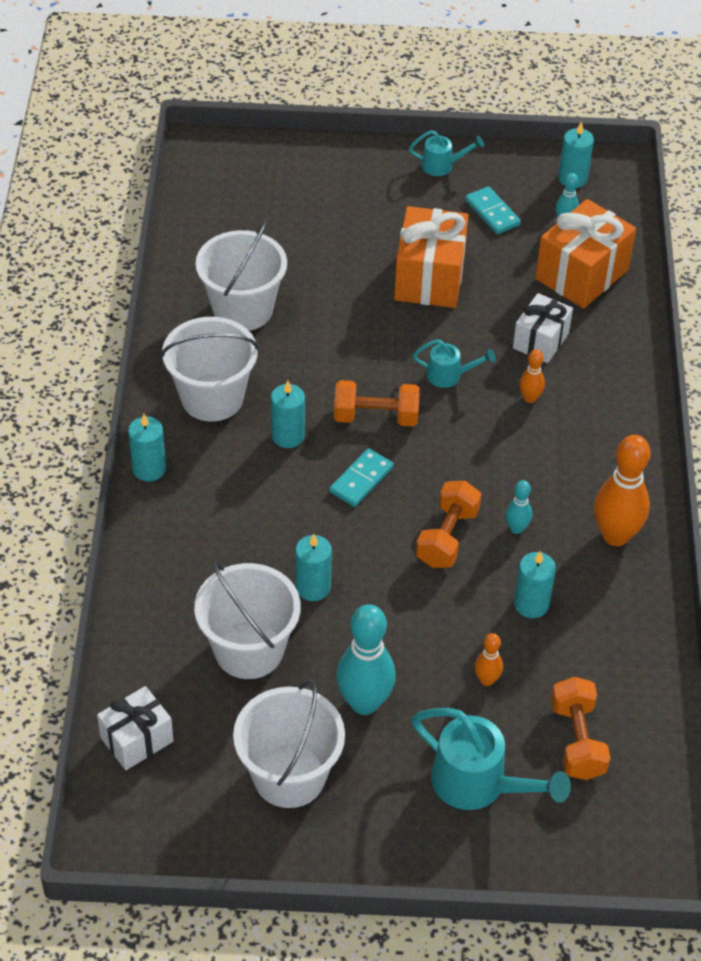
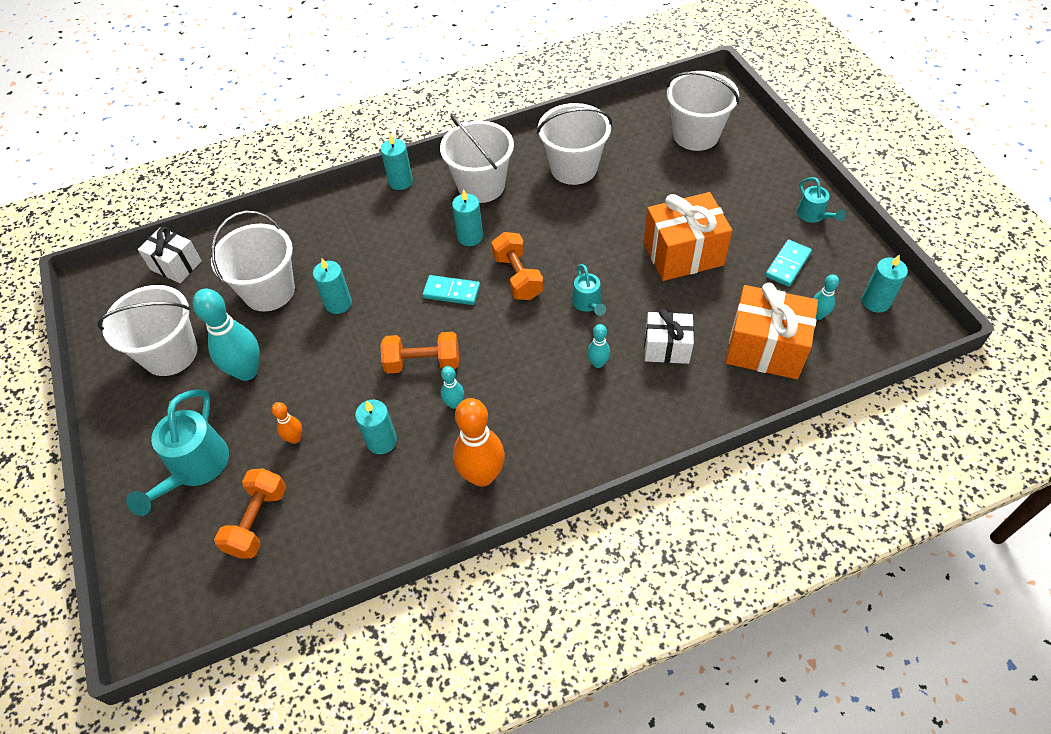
camera: 70 degrees right, 5 degrees up
(265, 194) = (696, 135): none -> white bucket
(530, 398) = (598, 363): orange bowling pin -> turquoise bowling pin
(577, 740) = (257, 521): orange dumbbell -> orange dumbbell turned 45 degrees counterclockwise

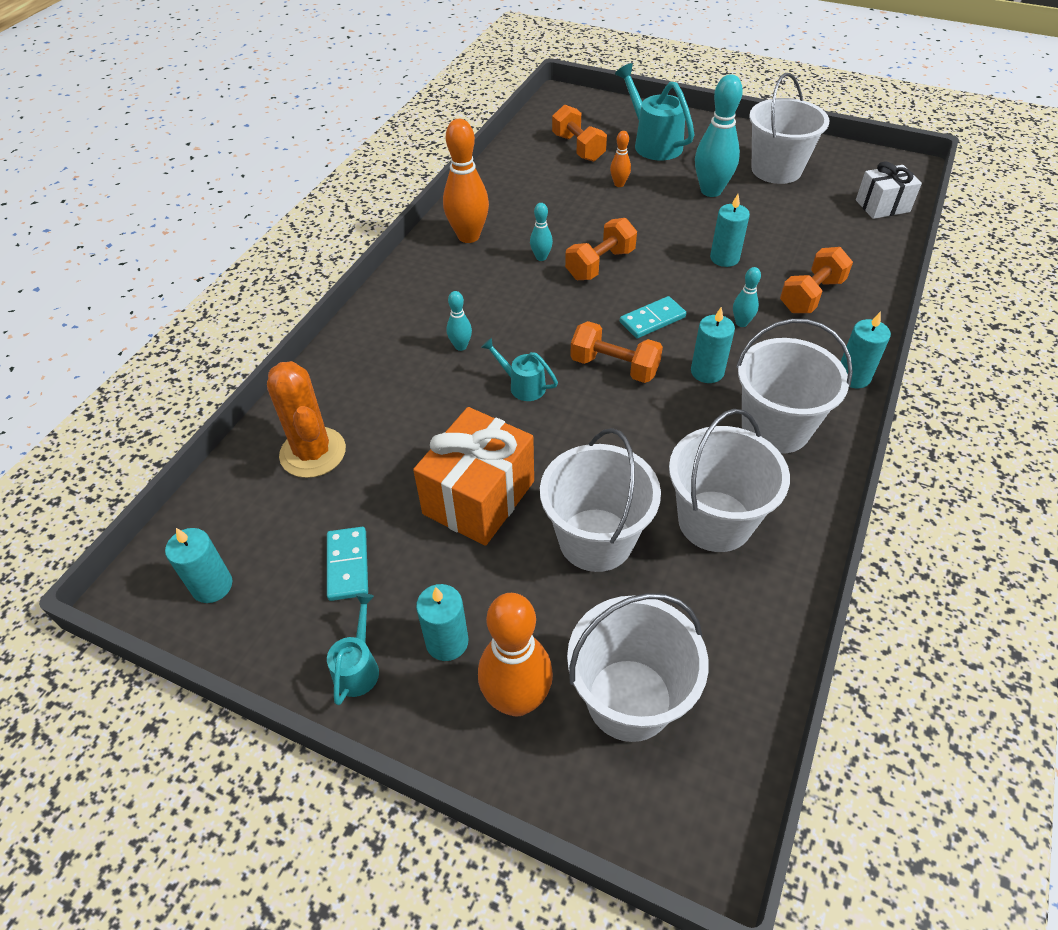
camera: 135 degrees right, 5 degrees down
(269, 291) = (787, 234): white bucket -> white bucket (595, 539)
(337, 238) = (811, 295): none -> orange dumbbell
(381, 441) = (561, 213): turquoise candle -> turquoise candle (447, 642)
(666, 348) = (411, 394): white gift -> none
(746, 162) = (517, 699): none -> orange bowling pin
(765, 348) = (313, 452): orange gift -> orange cactus
(813, 215) = (358, 667): turquoise watering can -> turquoise watering can turned 75 degrees clockwise
(818, 315) = (275, 524): turquoise bowling pin -> turquoise bowling pin (741, 323)

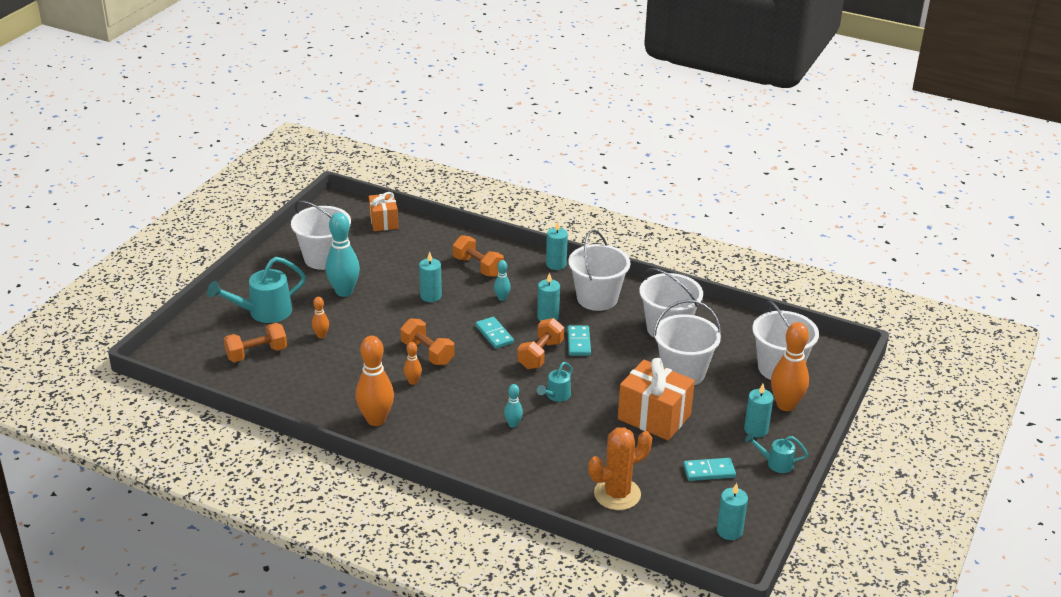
camera: 90 degrees left, 15 degrees down
(541, 257) = (413, 381): turquoise bowling pin -> orange bowling pin
(652, 407) = (578, 342): none -> turquoise domino
(882, 206) = (384, 222): white gift -> orange gift

